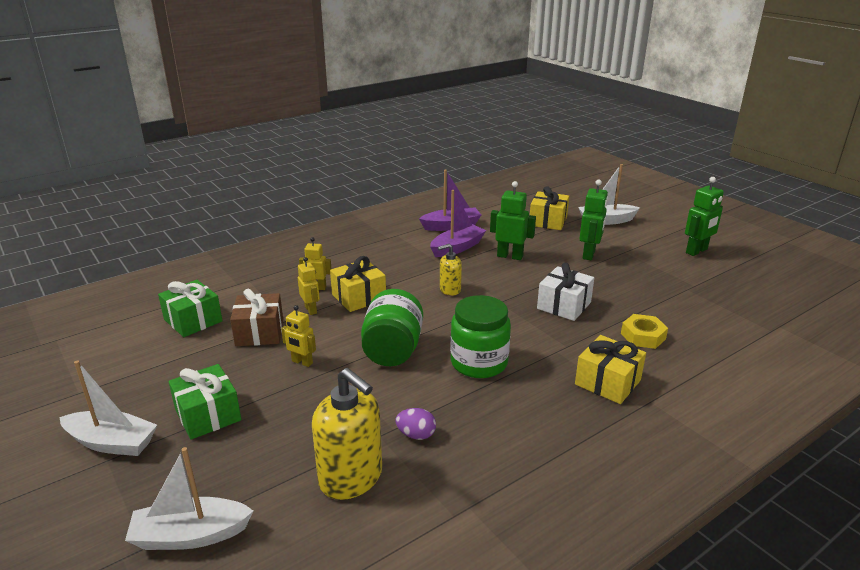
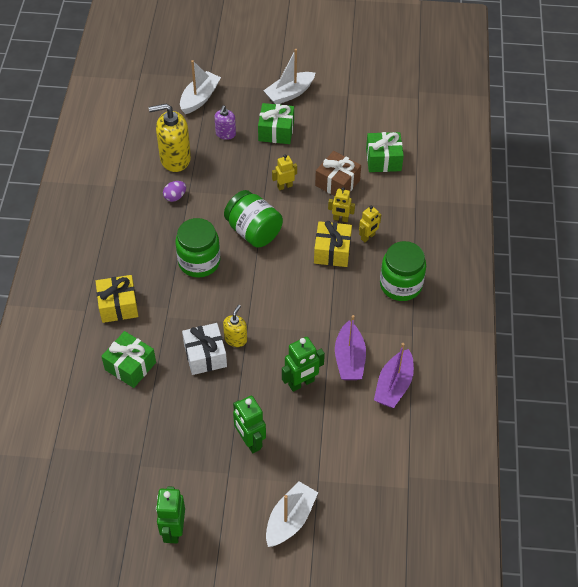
camera: 130 degrees right, 25 degrees up
(253, 457) = (225, 134): none -> purple soap dispenser
(353, 255) = (400, 285): none -> green jar
(450, 290) = (291, 307): yellow soap dispenser -> yellow soap dispenser (235, 339)
(548, 221) = (334, 469): yellow gift -> none
(643, 336) = (130, 366): yellow nut -> green gift

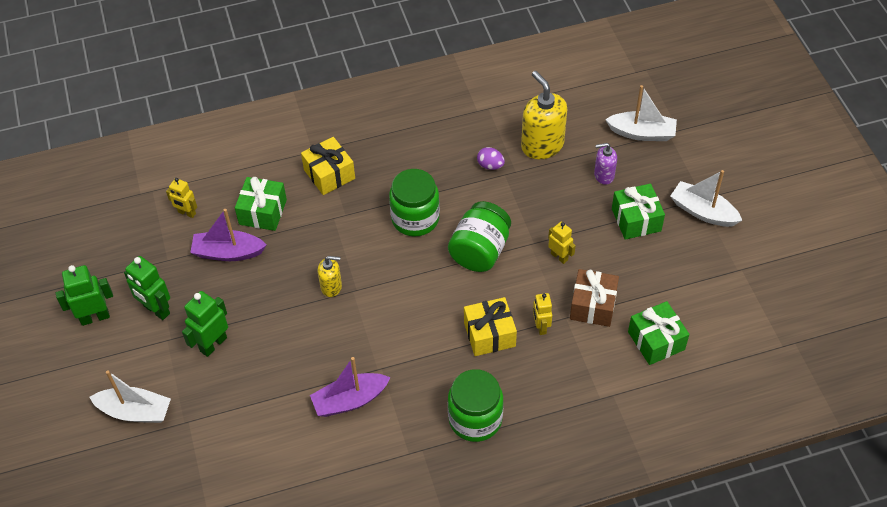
camera: 70 degrees right, 0 degrees up
(205, 355) = (300, 268): white gift -> none
(301, 383) = (300, 365): green robot -> green robot (156, 310)
(368, 237) = (528, 363): yellow robot -> yellow robot (186, 213)
(394, 385) = (332, 456): purple boat -> purple boat (228, 252)

